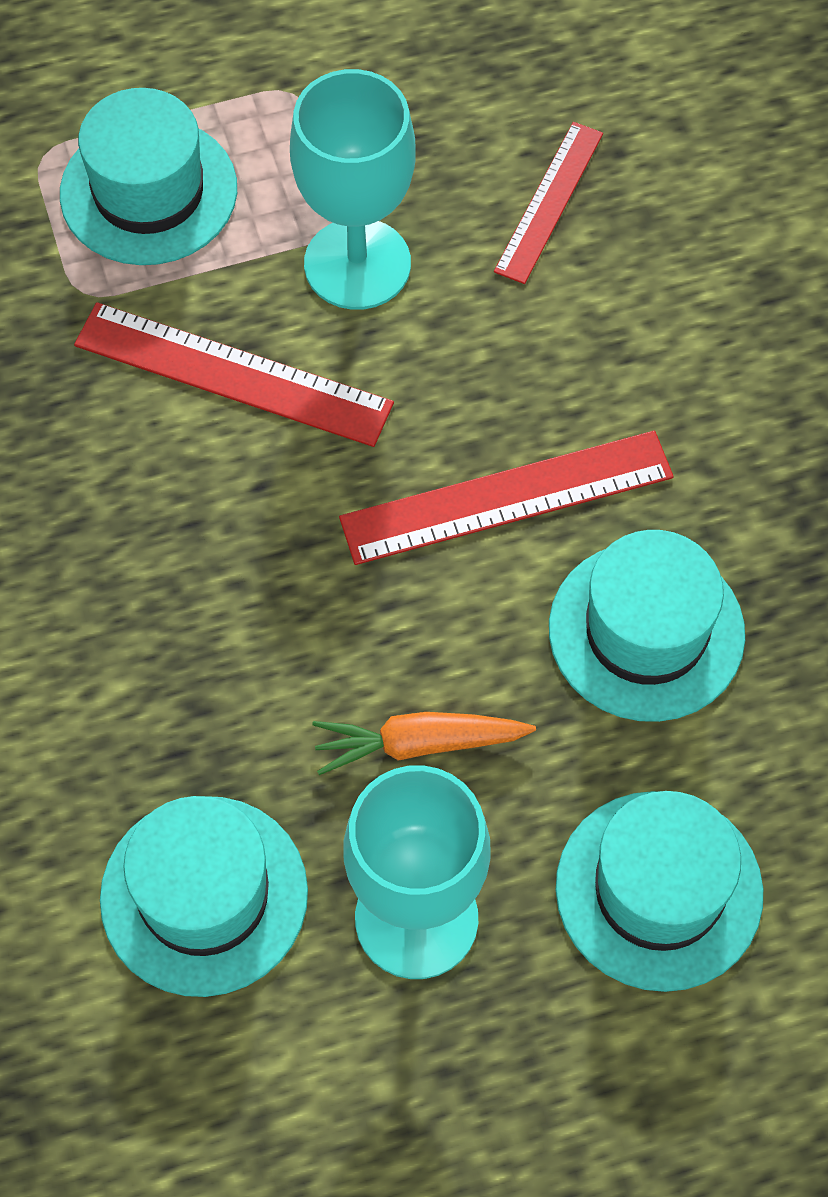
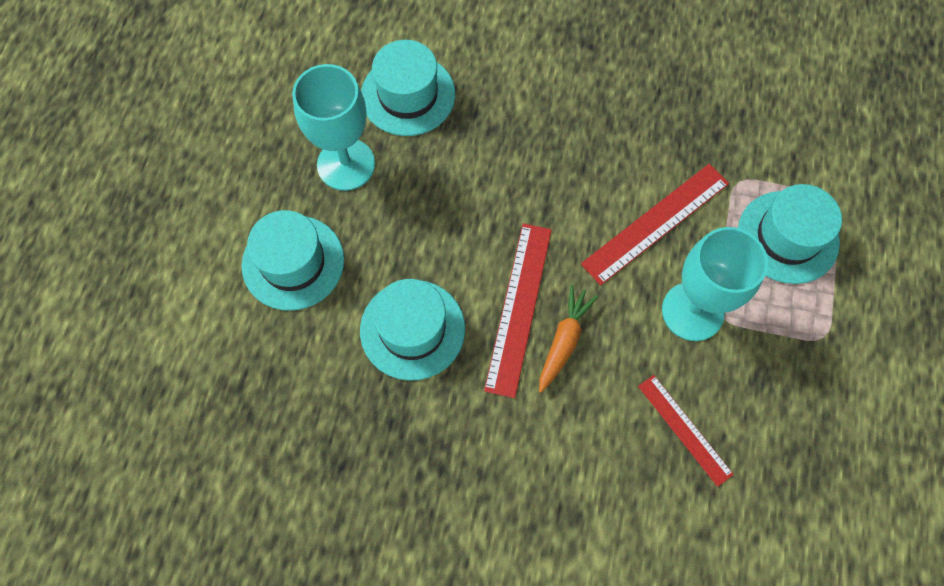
camera: 120 degrees right, 5 degrees up
(418, 744) = (420, 205): orange carrot -> orange carrot (564, 340)

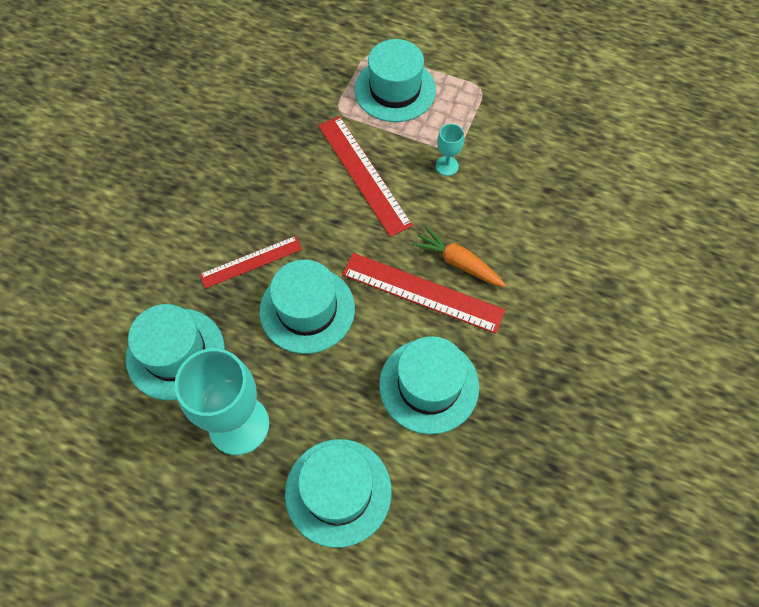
camera: 80 degrees left, 5 degrees down
(476, 199) = (307, 309): none -> turquoise hat
(684, 429) = (544, 193): red ruler -> red ruler (251, 262)
(692, 311) = (447, 166): turquoise goblet -> turquoise goblet, size x0.45

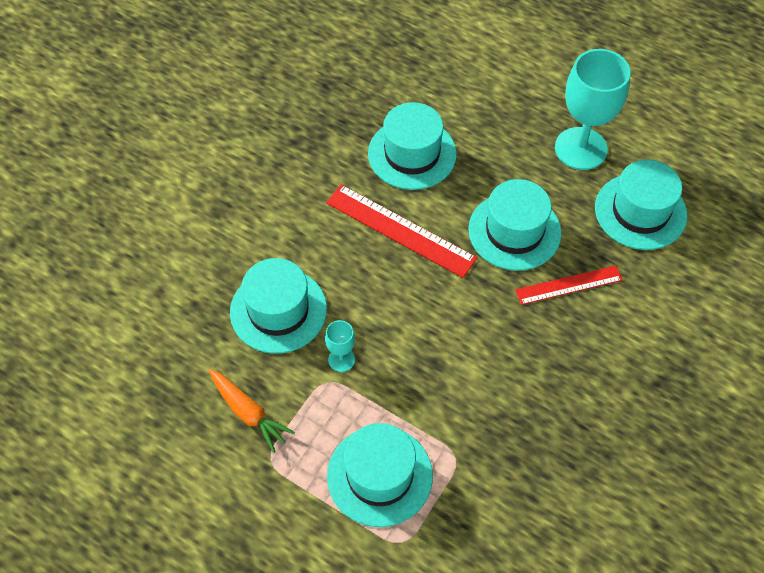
camera: 170 degrees left, 5 degrees down
(338, 492) = (500, 94): turquoise hat -> turquoise hat (278, 310)
(363, 174) = (438, 364): red ruler -> none
(458, 262) = (358, 252): orange carrot -> orange carrot (248, 413)

